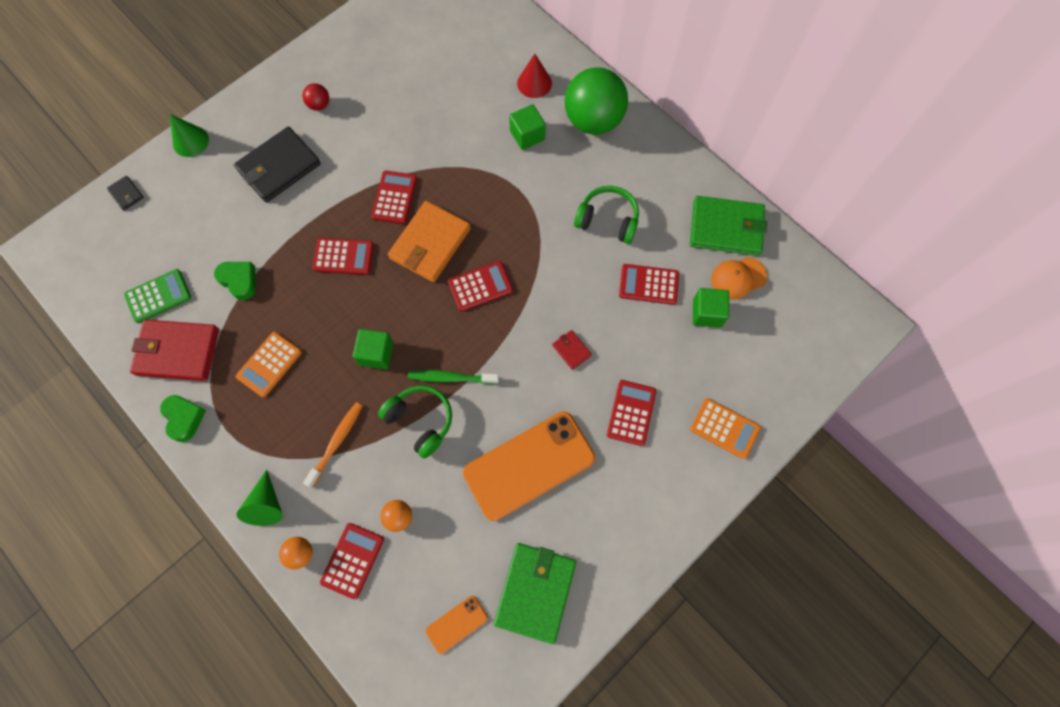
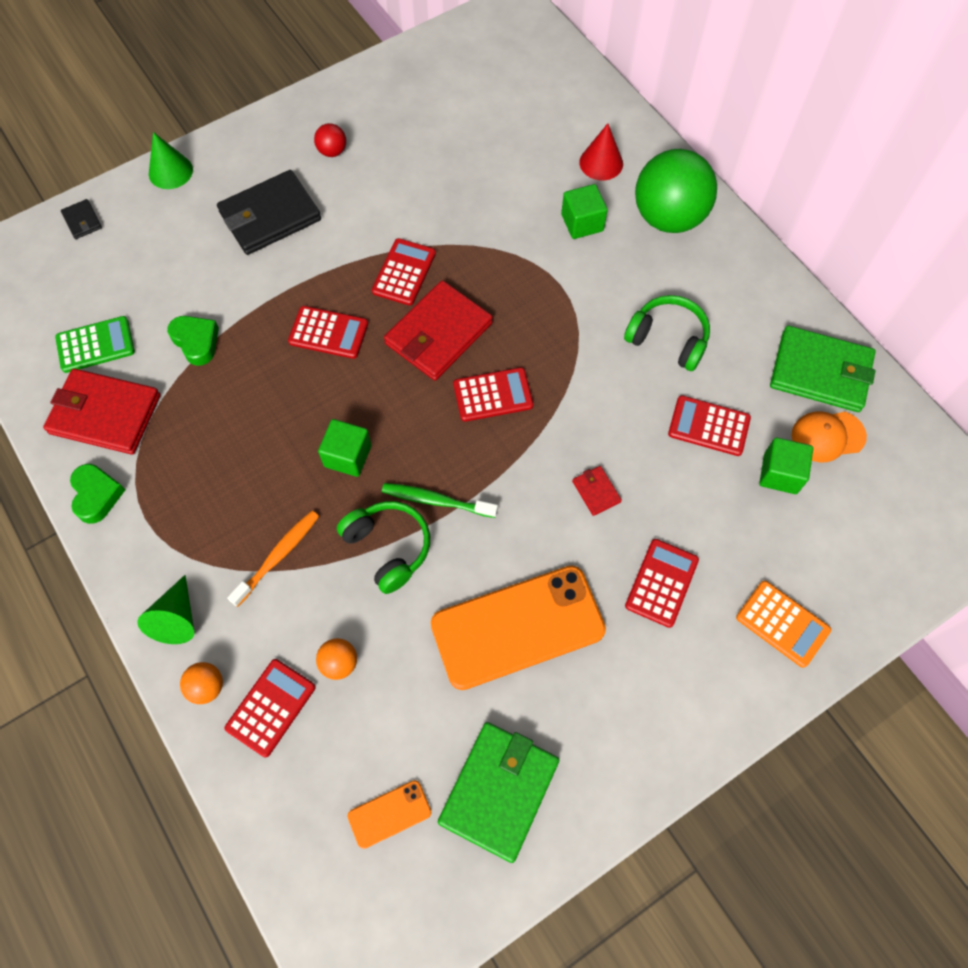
camera: 10 degrees right, 5 degrees down
(269, 364) = (213, 447): orange calculator -> none
(430, 243) = (438, 334): orange wallet -> red wallet

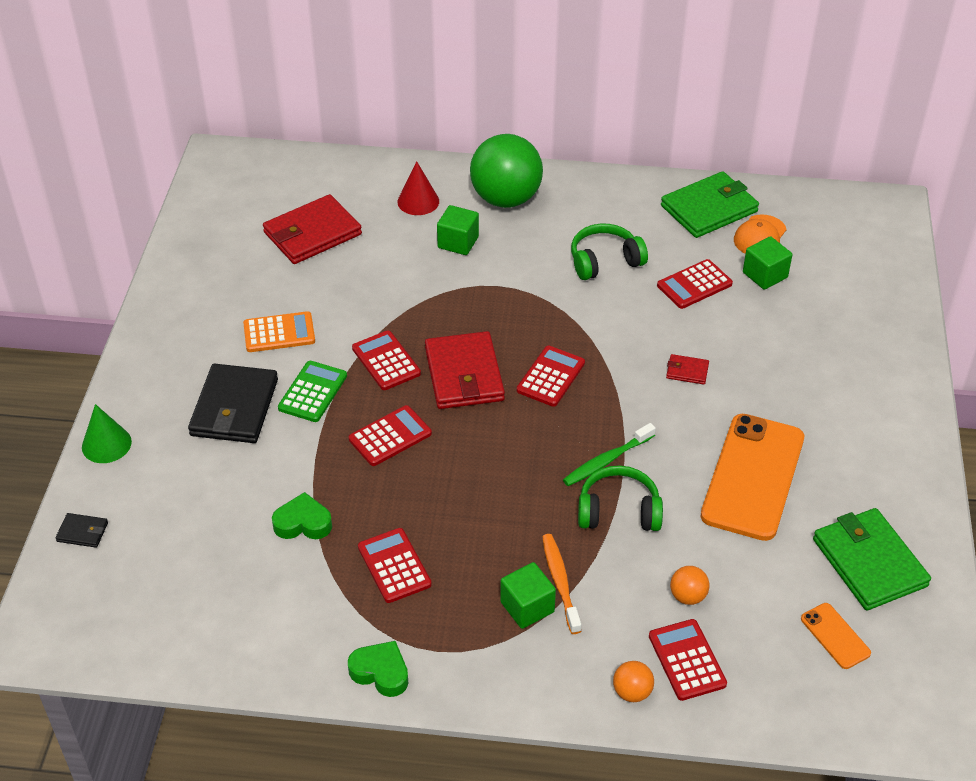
camera: 50 degrees left, 20 degrees down
(95, 345) = (227, 593): green calculator -> green calculator (312, 392)
(105, 414) = (305, 624): red wallet -> red wallet (312, 233)
(176, 618) = (552, 679): green cone -> none
(332, 151) = (218, 334): red ball -> none
(348, 456) = (515, 489): green cube -> green cube (527, 607)
(389, 814) = (835, 636): orange phone -> orange phone turned 45 degrees counterclockwise
(661, 583) = (789, 382): red calculator -> red calculator (394, 566)
(782, 624) = (873, 343): orange calculator -> orange calculator (279, 333)

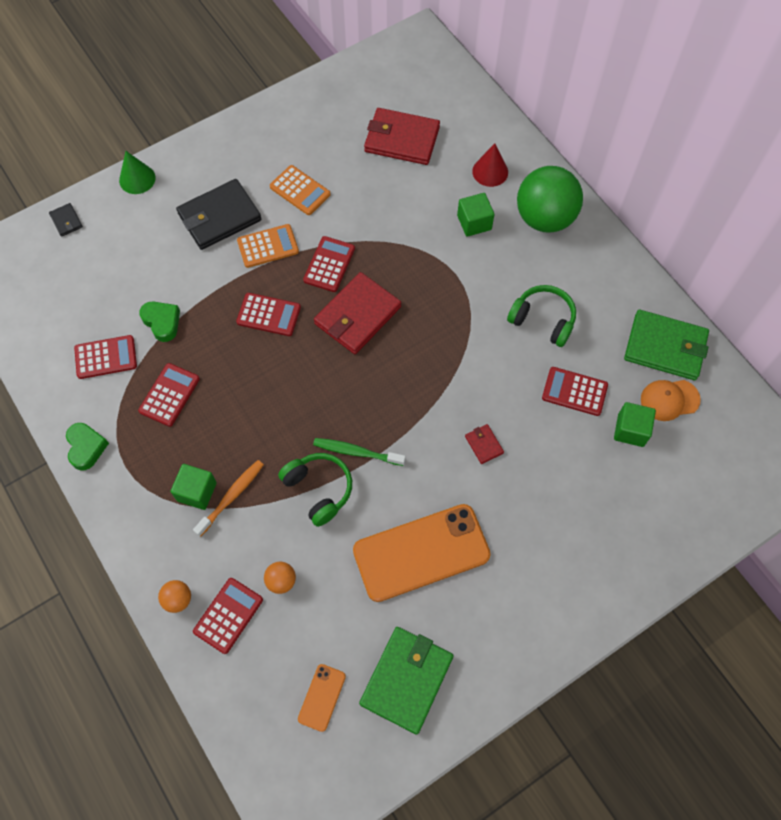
camera: 50 degrees right, 20 degrees up
(312, 392) = (268, 246): green calculator -> orange calculator
(550, 377) = (401, 366): red calculator -> red calculator (106, 357)

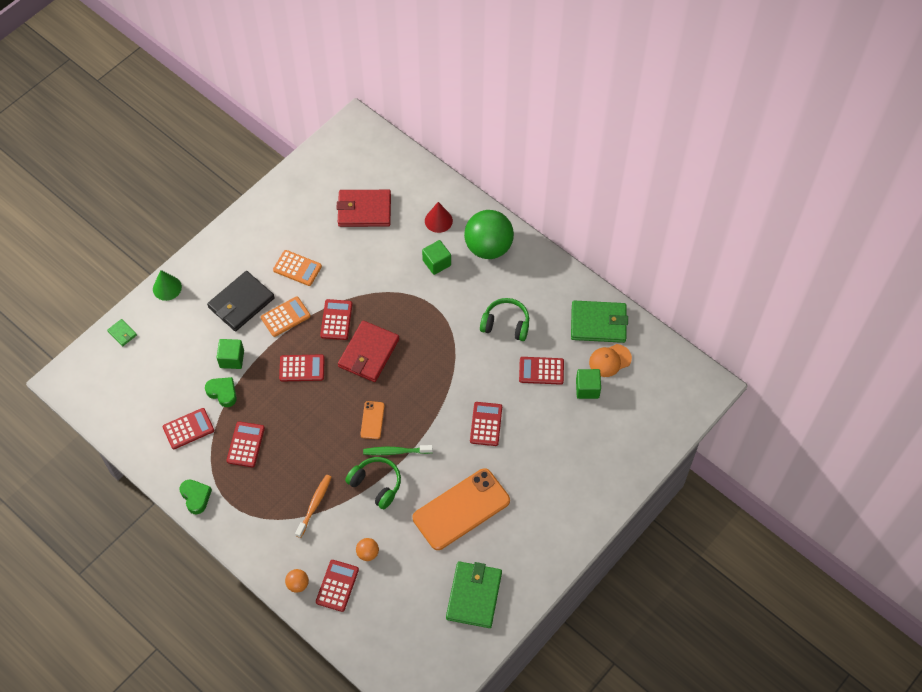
camera: 15 degrees left, 5 degrees down
(66, 221) = (122, 333): black wallet -> green wallet
(197, 491) = (288, 508): green cube -> green cube (232, 359)
(322, 697) = (419, 622): orange phone -> orange phone (372, 420)
(484, 444) = (486, 424): red wallet -> red calculator

